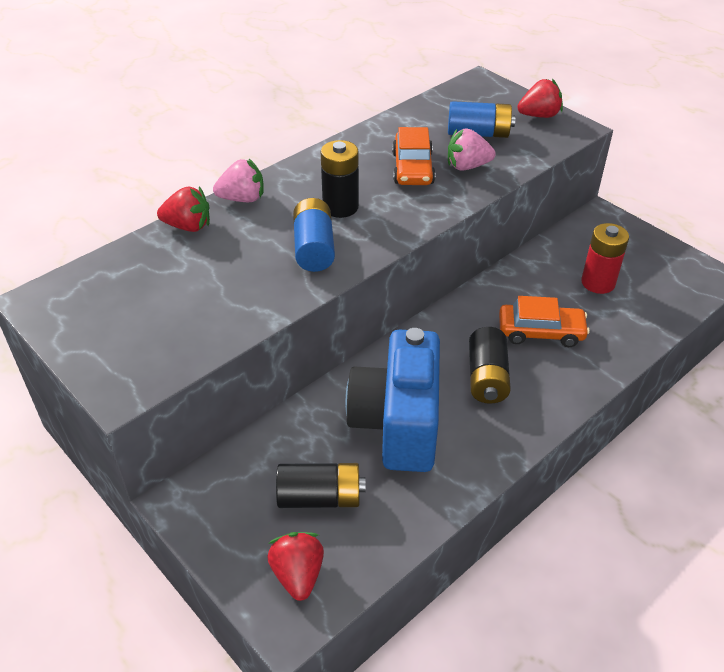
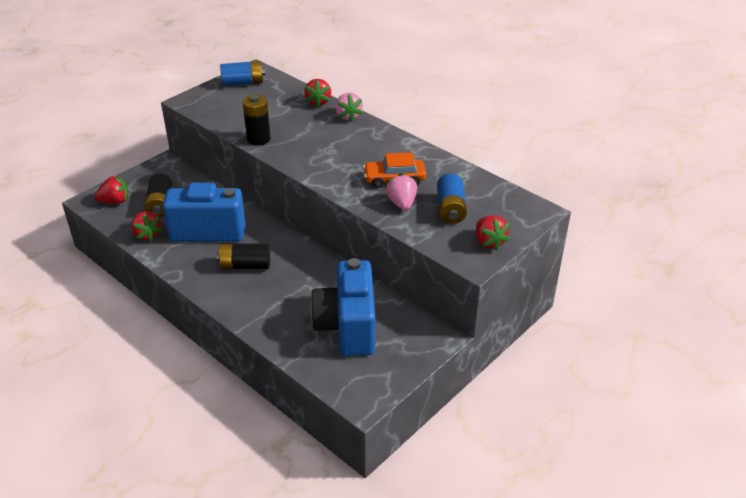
camera: 85 degrees right, 5 degrees down
(314, 248) = (299, 145): blue battery -> blue battery (243, 83)
(340, 207) = (343, 152): black battery -> black battery (258, 139)
(407, 509) = (147, 234): none -> red strawberry
(540, 332) = (289, 292): orange car -> none
(598, 283) = (347, 327): red battery -> blue camera

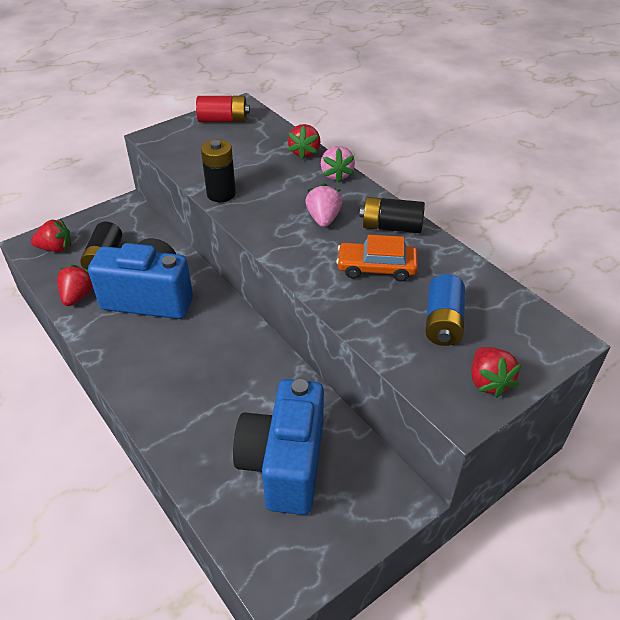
camera: 10 degrees right, 5 degrees up
(147, 234) = (78, 296): red strawberry -> red strawberry turned 150 degrees counterclockwise
(243, 83) = (223, 120): blue battery -> red battery
(245, 265) = (179, 354): black battery -> black battery (391, 227)
(401, 203) = (379, 305): pink strawberry -> pink strawberry (323, 219)

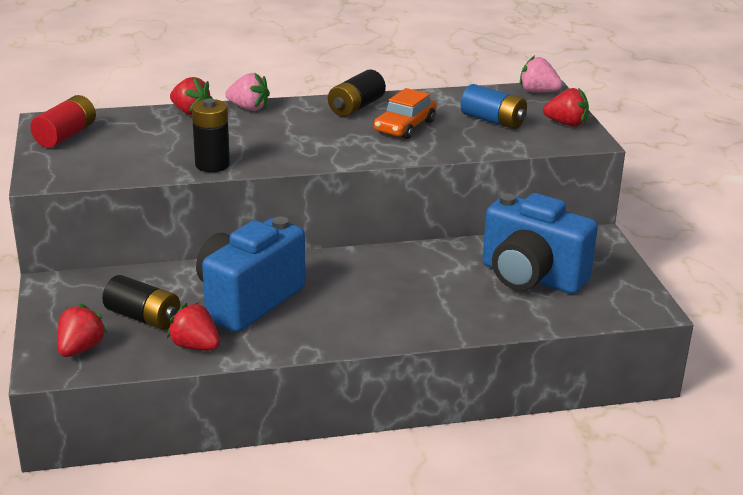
camera: 65 degrees left, 15 degrees down
(323, 219) = (312, 130): pink strawberry -> pink strawberry (538, 92)

